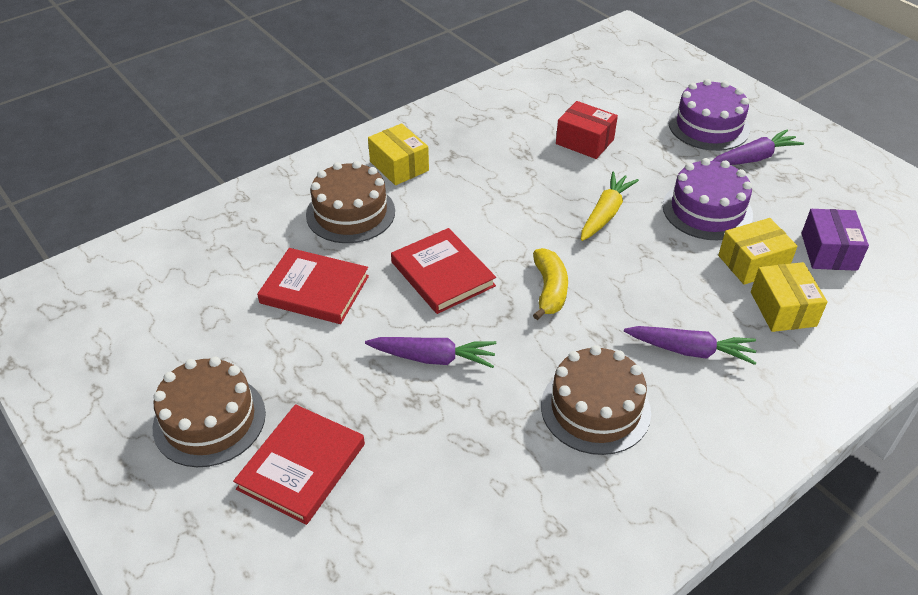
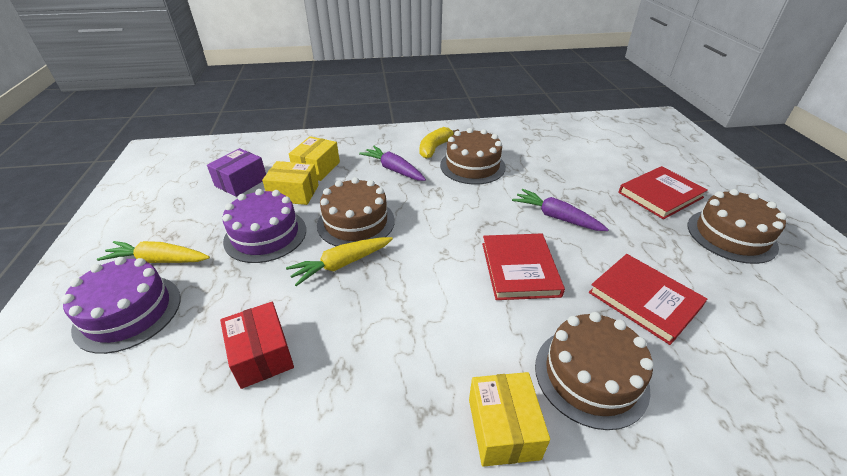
camera: 150 degrees left, 5 degrees down
(549, 290) = (444, 227): yellow banana -> yellow banana (434, 148)
(643, 257) = (356, 222): none -> brown cake
(754, 158) = (159, 260): purple carrot -> yellow carrot

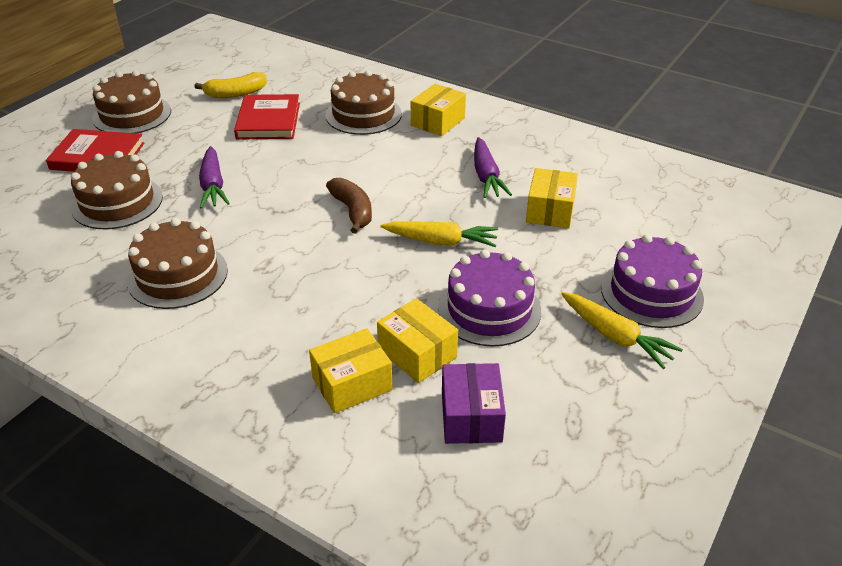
camera: 140 degrees left, 0 degrees up
(241, 182) = (471, 417): purple box -> purple box turned 75 degrees counterclockwise
(262, 354) = (550, 211): red box -> yellow box
(356, 222) = (387, 275): brown cake -> brown cake (117, 202)
(393, 170) = (265, 322): purple carrot -> purple carrot (486, 176)
(434, 148) = (168, 329): yellow banana -> yellow banana (235, 94)
(436, 252) = (352, 211): none -> brown banana
(520, 269) = (310, 170): red book -> none

